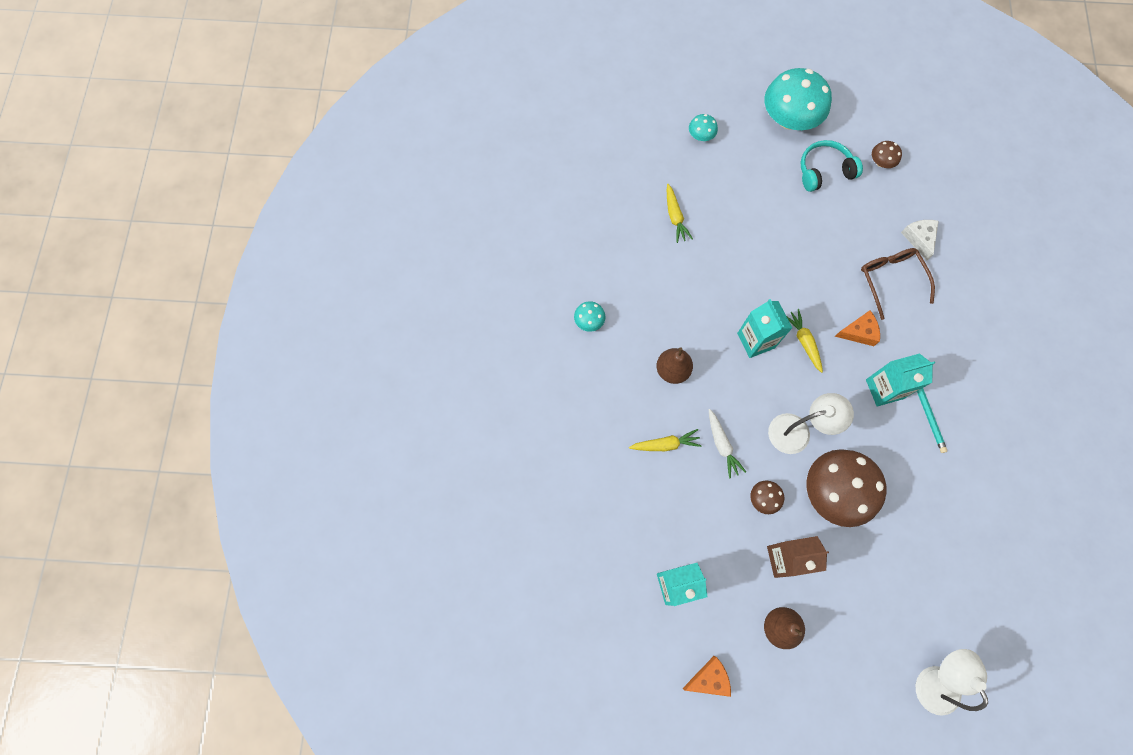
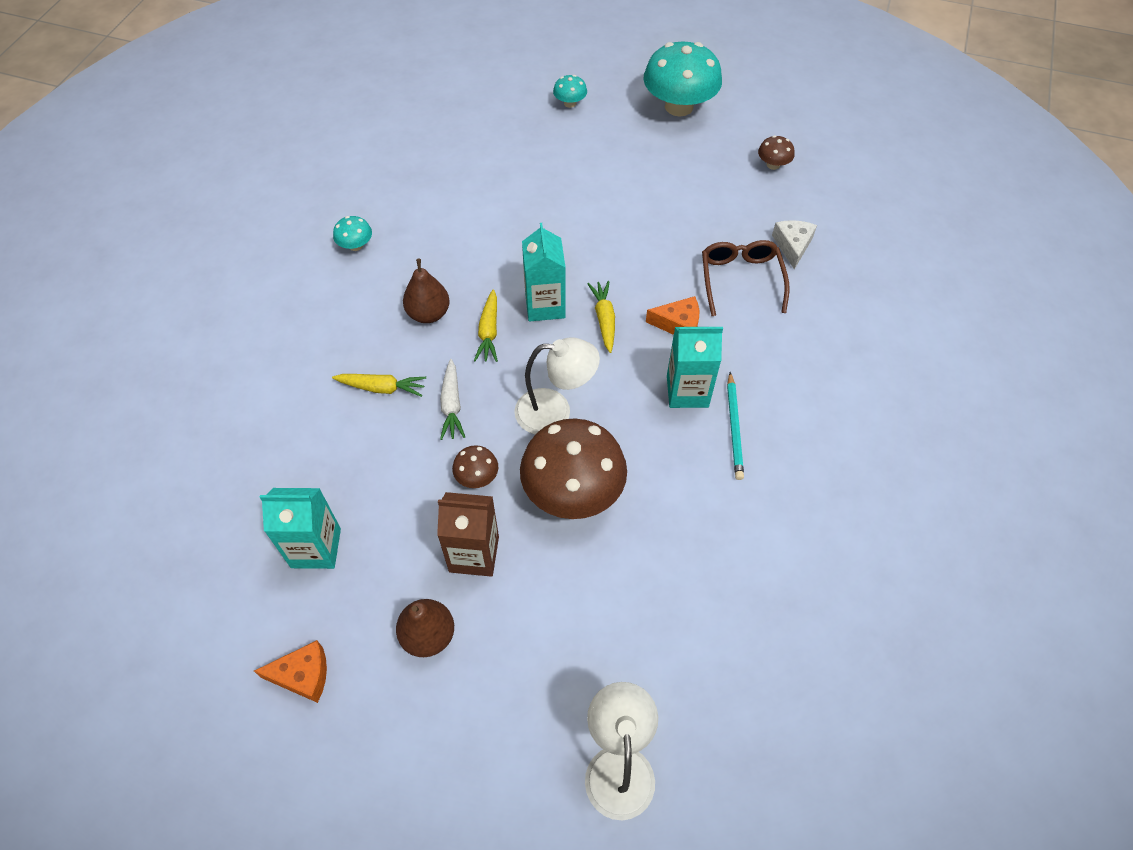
camera: 15 degrees right, 15 degrees down
(675, 217) = (505, 169): yellow carrot -> yellow carrot (489, 332)
(824, 171) = (700, 160): turquoise headphones -> none

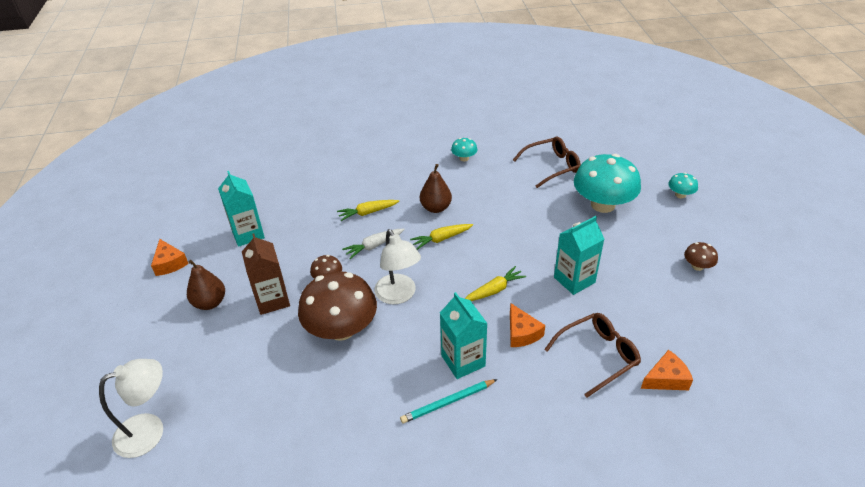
camera: 65 degrees right, 15 degrees down
(382, 388) = (368, 213): yellow carrot -> yellow carrot turned 90 degrees clockwise
(441, 175) = (551, 166): none -> brown glasses
(545, 305) = (483, 256): turquoise carton -> turquoise carton (574, 280)
(679, 106) = (745, 252): turquoise mushroom -> turquoise mushroom (603, 205)
(773, 165) = (746, 333): brown mushroom -> brown mushroom (697, 266)
(792, 246) = (666, 378): white cheese -> orange cheese

